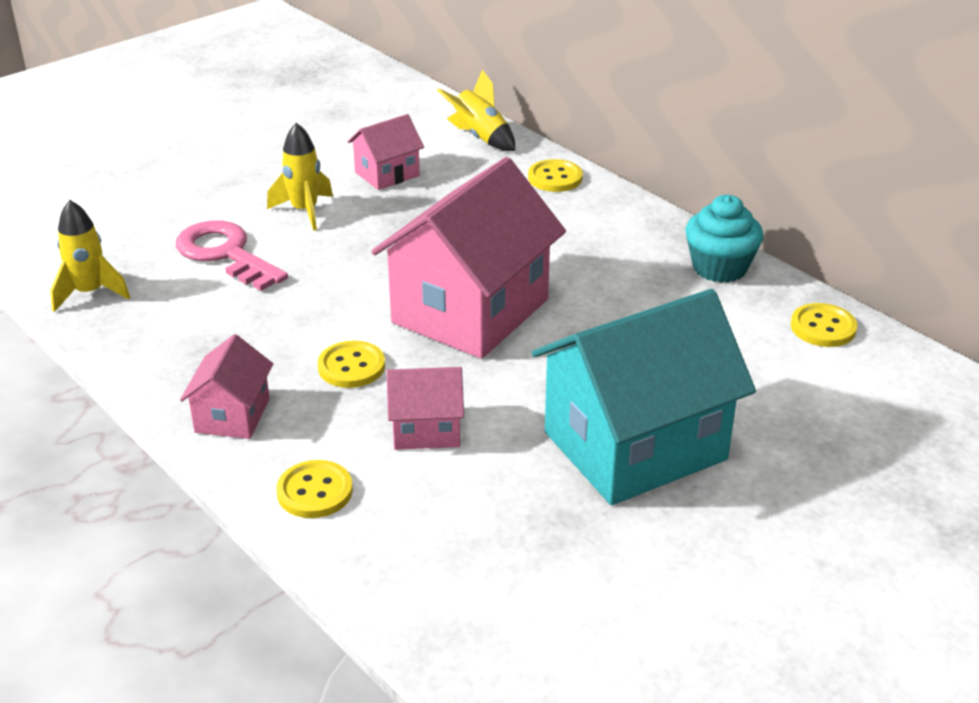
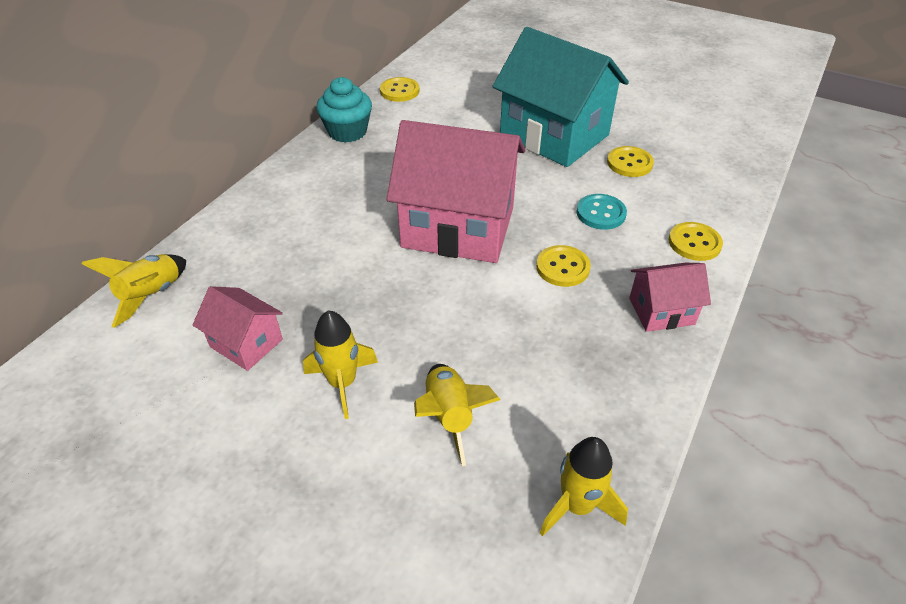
camera: 110 degrees left, 10 degrees up
(225, 254) = (449, 416): pink key -> yellow rocket
(426, 429) = (601, 213): pink house -> turquoise button
(555, 178) = (231, 228): yellow button -> yellow button (629, 163)

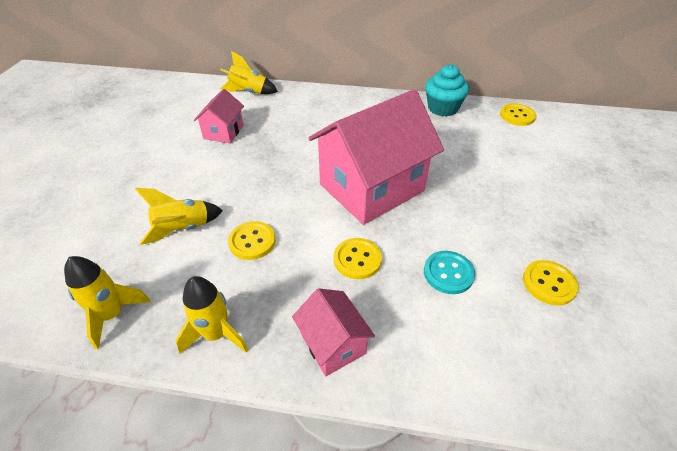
camera: 70 degrees right, 0 degrees up
(342, 383) = (202, 176): yellow rocket -> yellow rocket (216, 334)
(458, 227) = (371, 188): pink house -> pink house turned 60 degrees clockwise
(554, 135) = (543, 217): turquoise house -> none
(694, 243) = (452, 363): yellow button -> yellow button (252, 241)

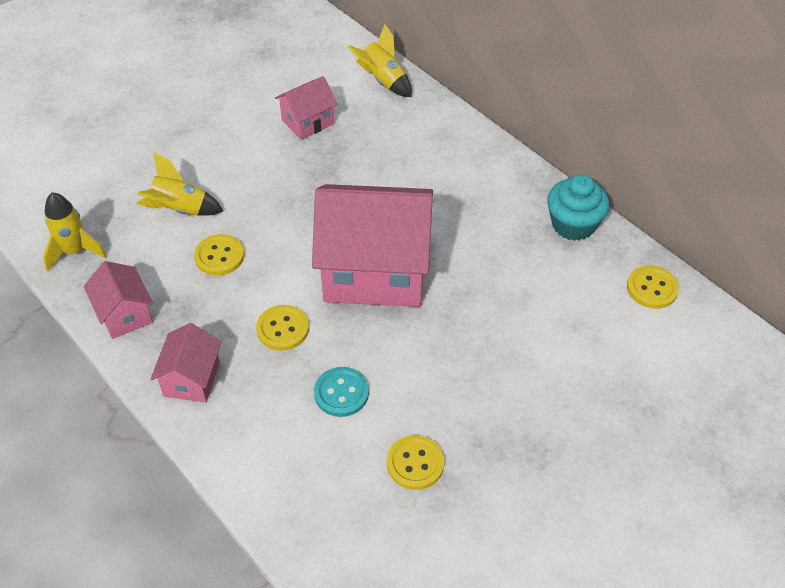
camera: 40 degrees right, 5 degrees up
(216, 334) = (125, 314): yellow rocket -> pink house

